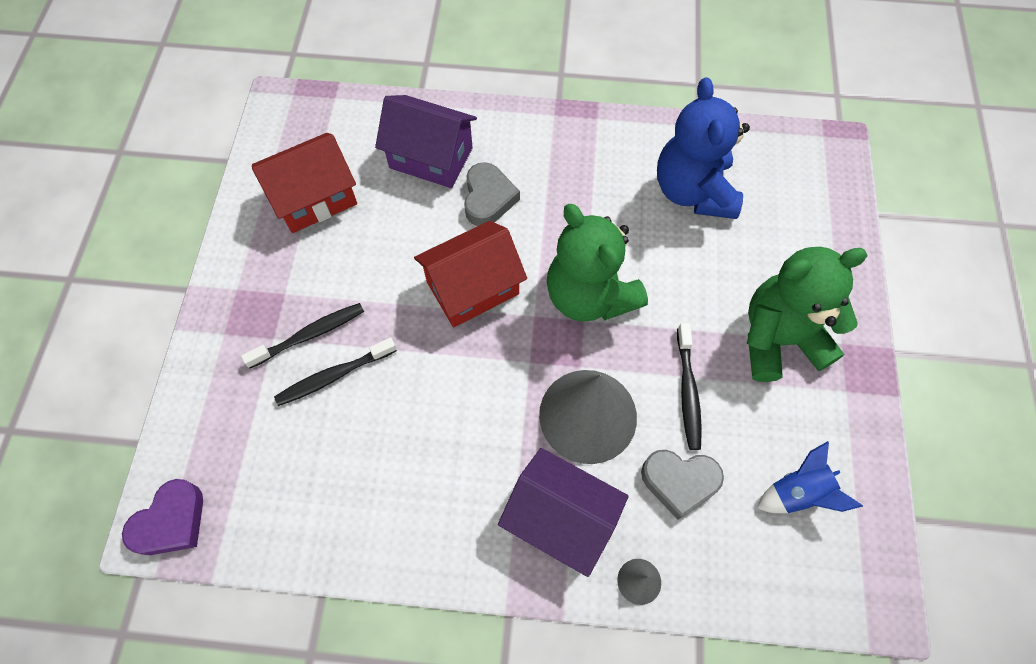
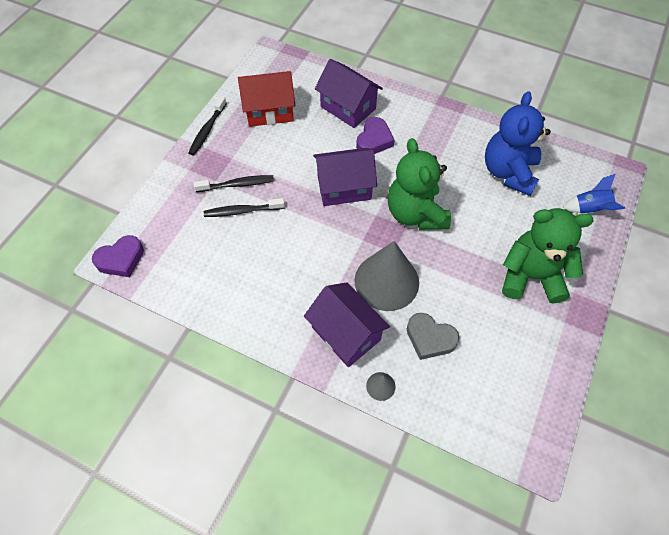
camera: 20 degrees right, 5 degrees down
(472, 288) = (344, 188): red house -> purple house
(488, 198) = (374, 140): grey heart -> purple heart
(688, 391) = (457, 288): black toothbrush -> black toothbrush (207, 130)
(798, 493) = (506, 371): blue rocket -> blue rocket (589, 209)

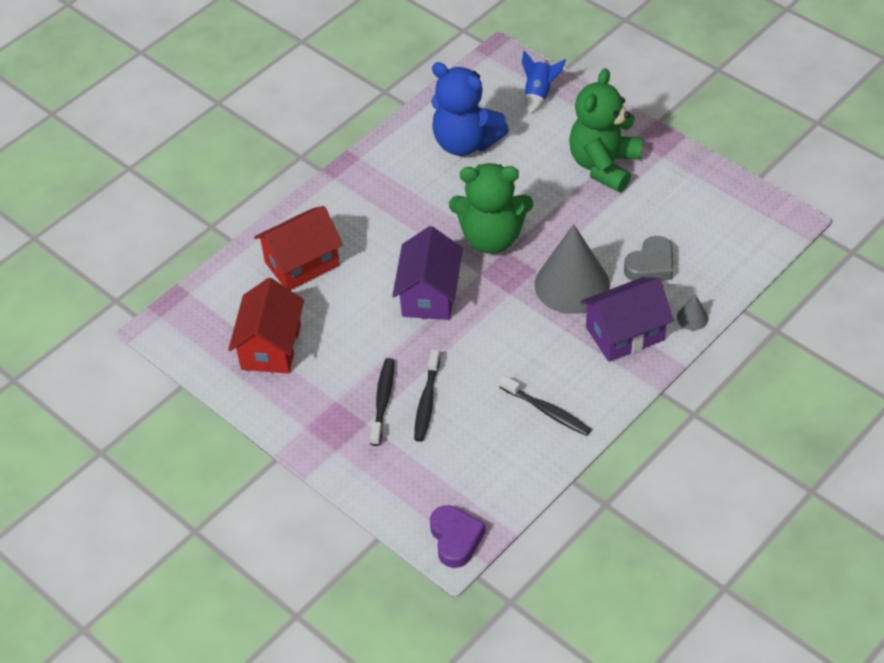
camera: 70 degrees left, 10 degrees down
(207, 130) = (275, 421): black toothbrush -> black toothbrush (547, 411)
(348, 108) = (302, 264): purple house -> red house
(374, 140) = (367, 250): purple heart -> none

